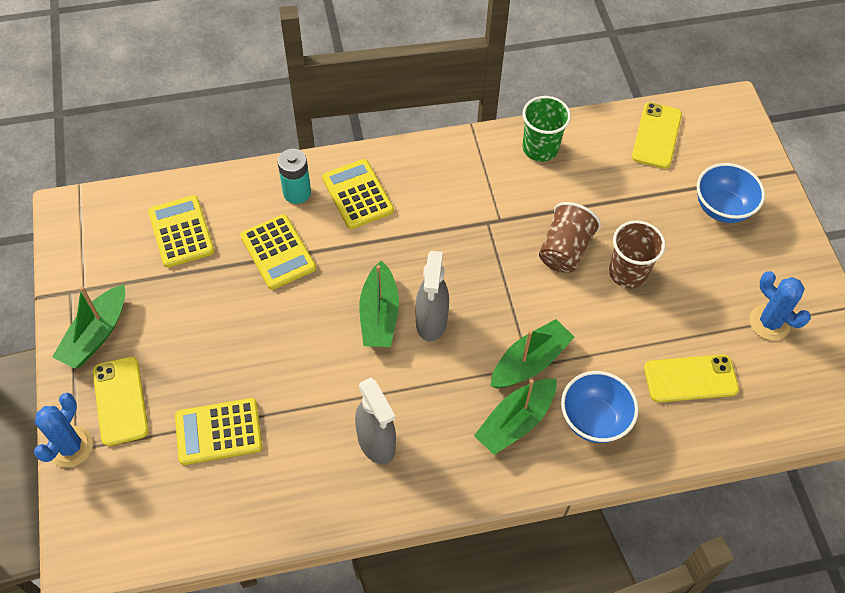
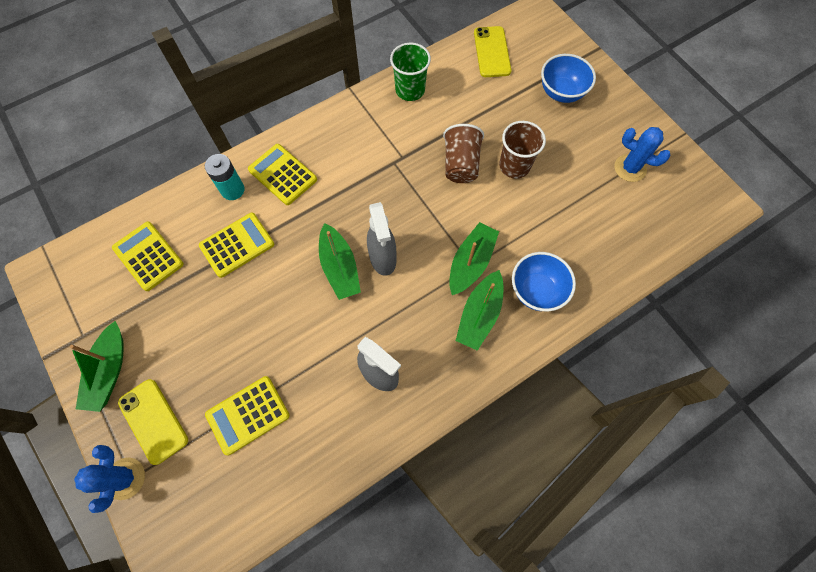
camera: 20 degrees left, 10 degrees up
(278, 252) = (237, 245): yellow calculator -> yellow calculator turned 75 degrees counterclockwise
(690, 378) = (592, 232): yellow phone -> none

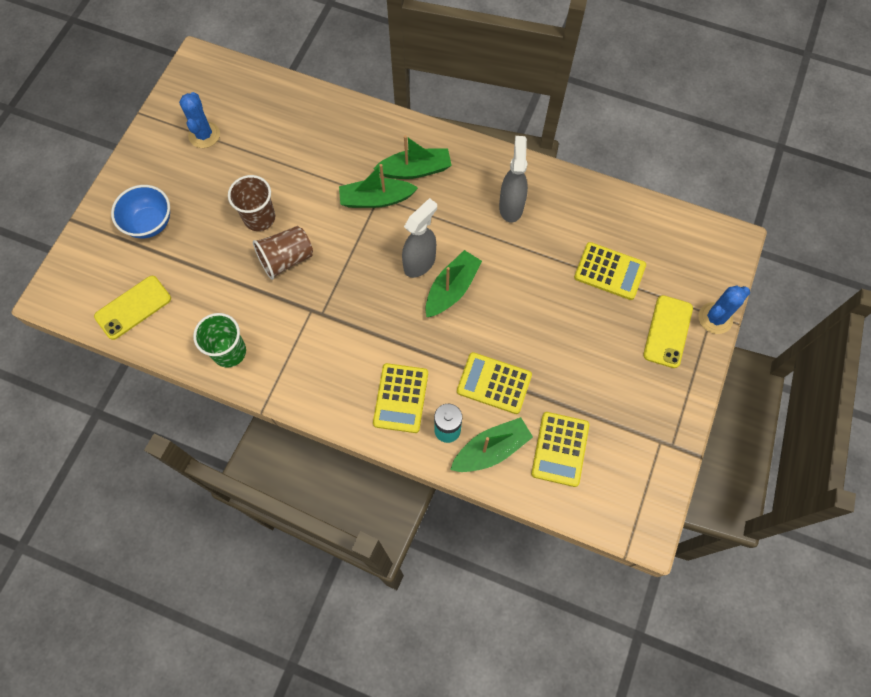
camera: 125 degrees left, 0 degrees up
(109, 371) = (665, 395): green boat -> green boat (491, 449)
(536, 290) = (367, 144): blue bowl -> none

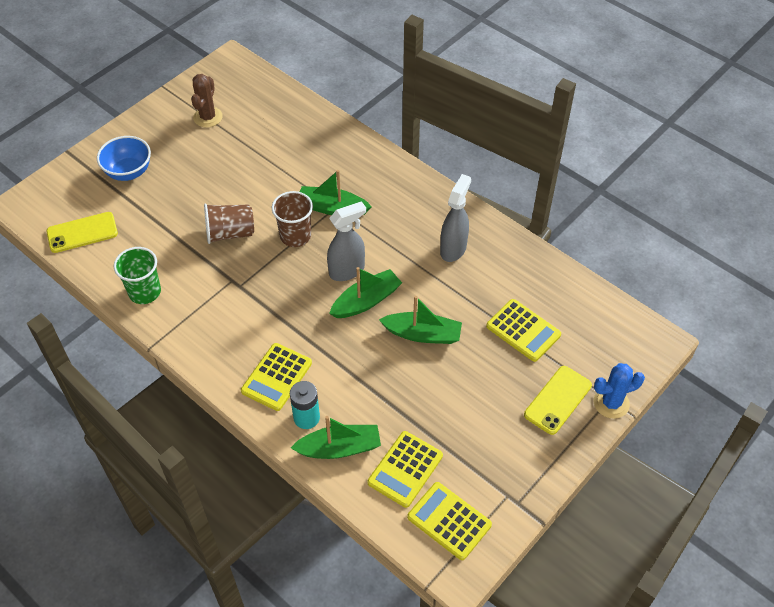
camera: 20 degrees right, 15 degrees down
(204, 135) = (208, 117): blue cactus -> brown cactus
(259, 218) = (223, 194): brown cup -> brown cup (295, 236)
(415, 170) = (378, 194): green boat -> green boat (422, 334)
(494, 383) = (368, 392): yellow calculator -> yellow calculator (449, 521)

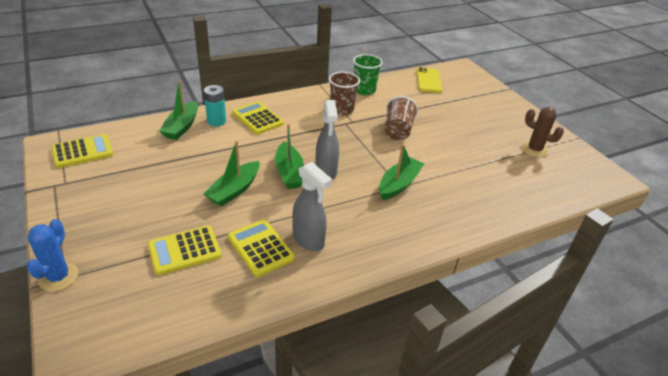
camera: 110 degrees right, 15 degrees down
(129, 172) = (480, 105): blue bowl -> none
(295, 236) = (378, 158): brown cup -> brown cup (342, 110)
(405, 469) = (137, 146): yellow calculator -> yellow calculator (260, 248)
(558, 400) = (100, 242): yellow phone -> none

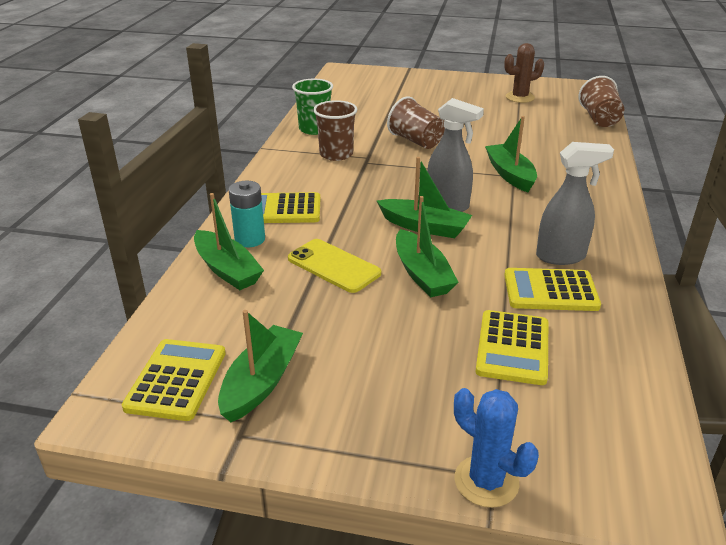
camera: 50 degrees left, 5 degrees down
(96, 175) = (262, 382): none -> green boat
(428, 80) = (343, 93): yellow phone -> yellow phone (333, 266)
(555, 199) = (599, 119): none -> brown cup

